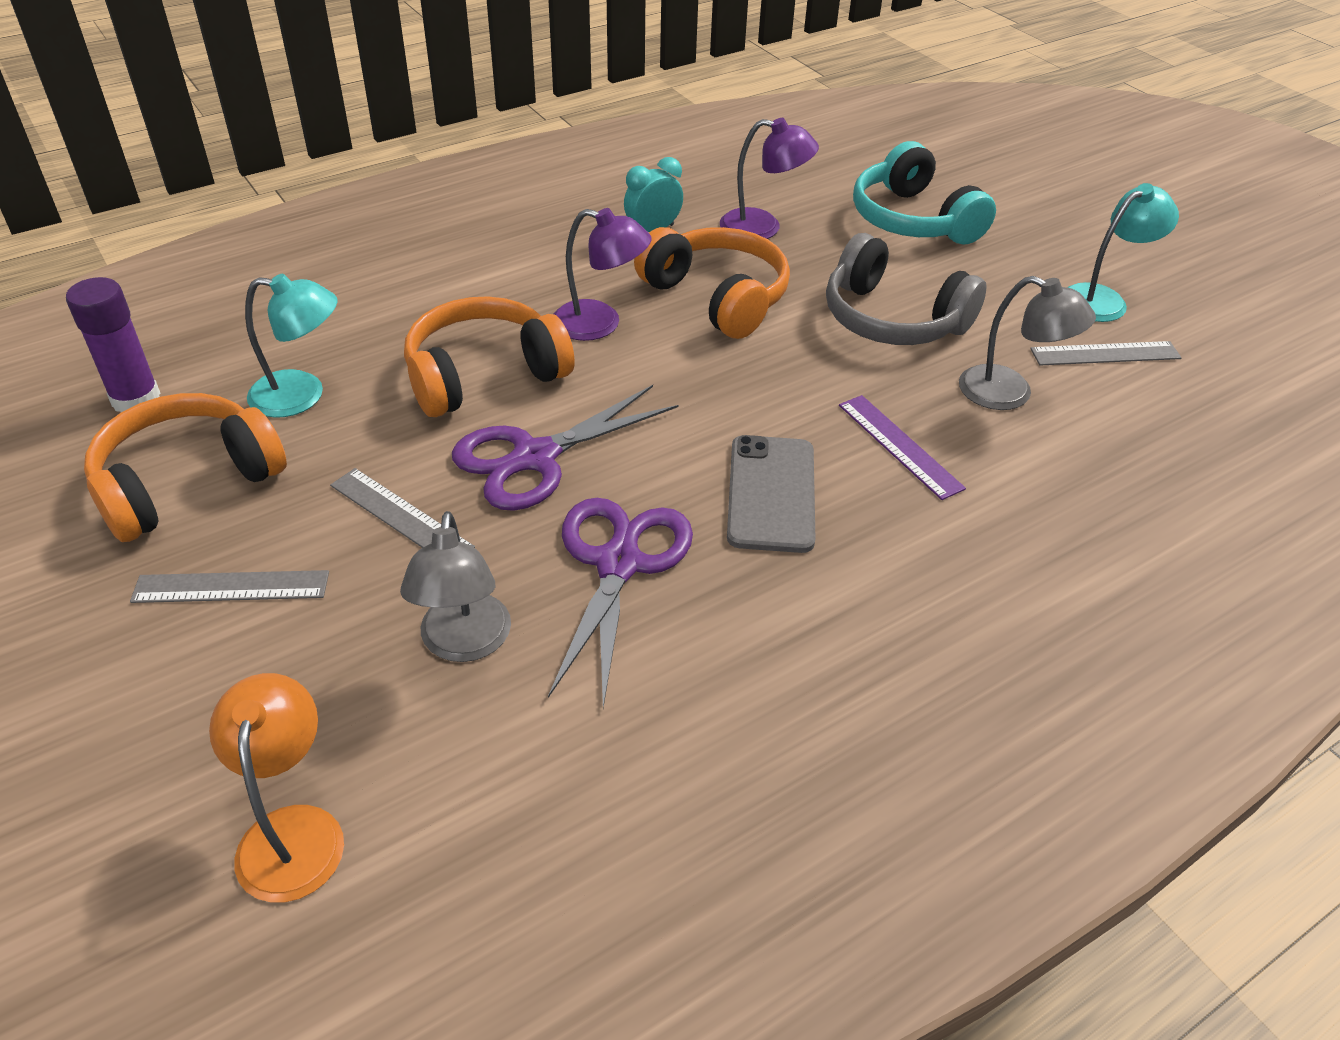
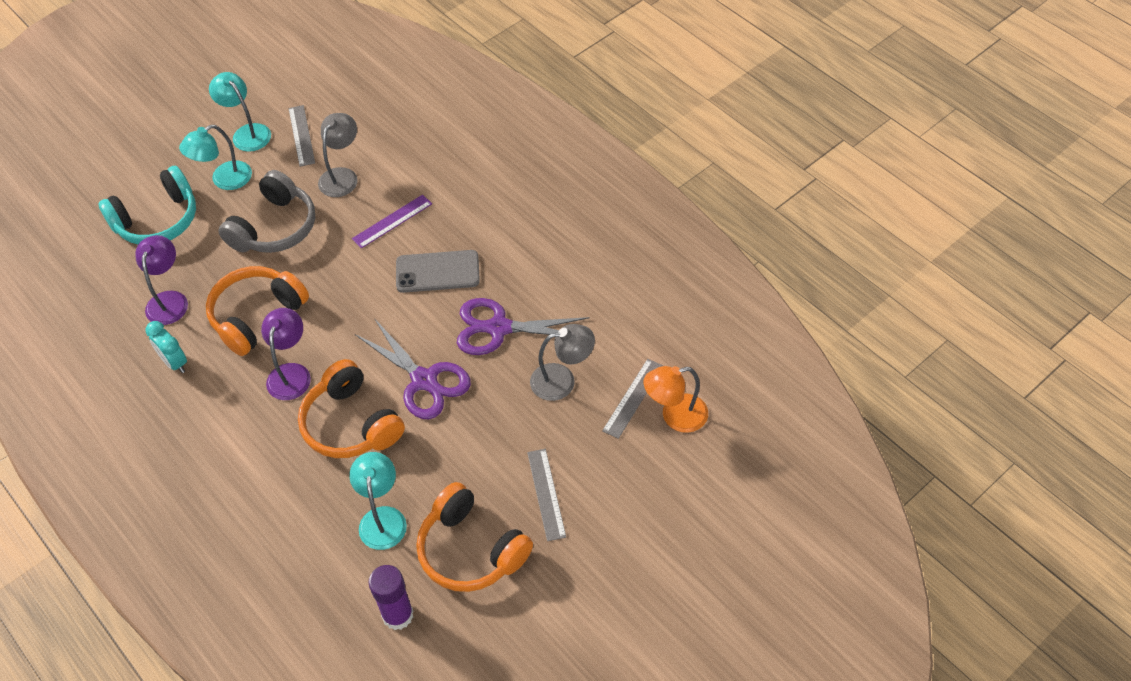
camera: 95 degrees left, 10 degrees up
(401, 516) = (481, 432): grey ruler -> grey ruler (633, 398)
(995, 275) = (224, 180): none -> turquoise lamp

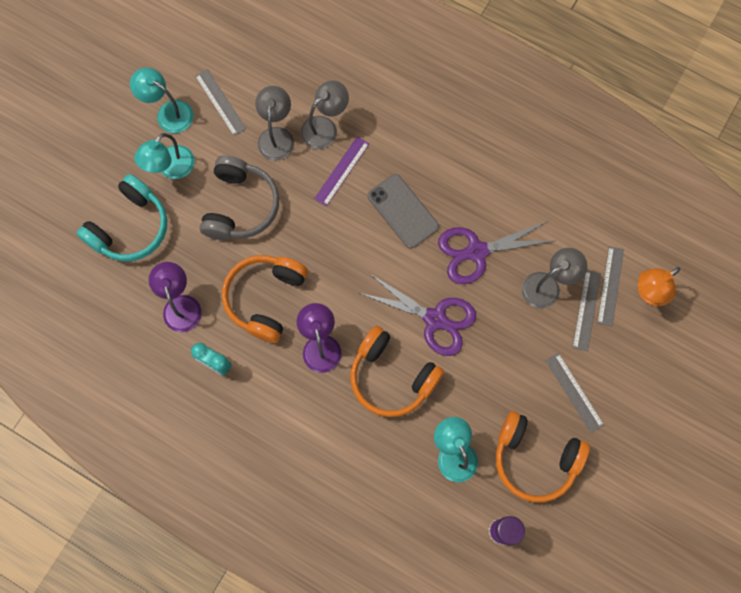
camera: 20 degrees left, 20 degrees up
(394, 179) = (325, 127): none -> grey lamp
(437, 272) = (402, 211): grey phone -> grey phone turned 75 degrees clockwise
(595, 415) = (586, 310): none -> grey ruler

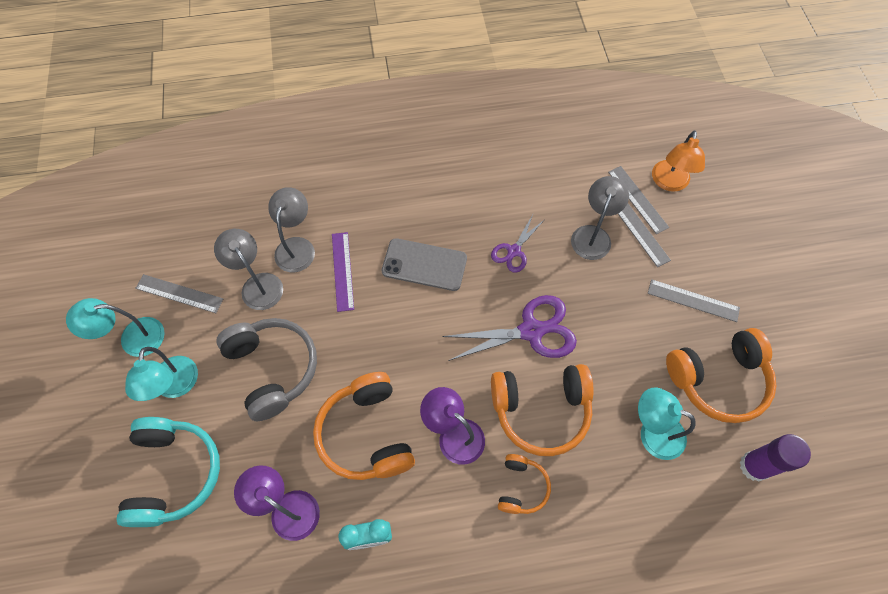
camera: 40 degrees left, 10 degrees down
(334, 413) = (521, 487): none -> orange headphones
(476, 252) = (514, 251): purple scissors -> purple scissors, size x0.57

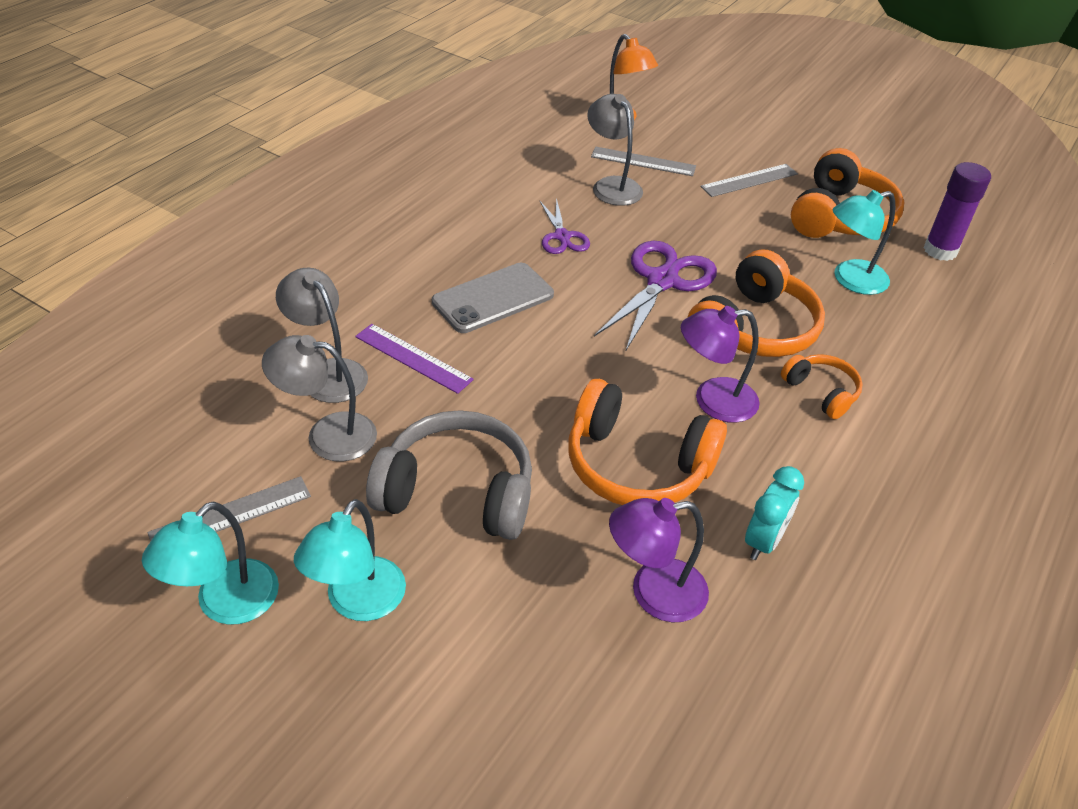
camera: 50 degrees left, 20 degrees down
(174, 474) = (481, 682): turquoise headphones -> none
(175, 386) = (357, 602): turquoise lamp -> turquoise lamp turned 75 degrees clockwise
(637, 199) = (611, 142): grey ruler -> none

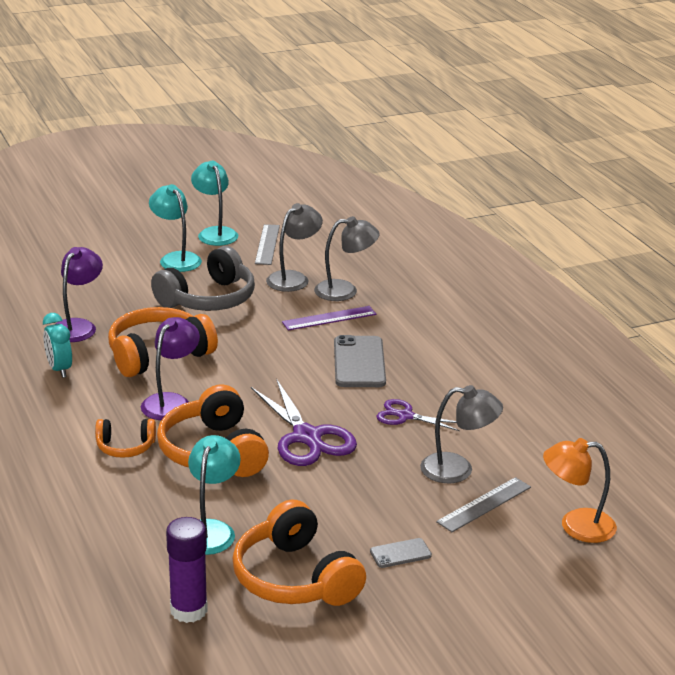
camera: 125 degrees right, 15 degrees down
(749, 180) = (400, 553): grey ruler -> grey phone

